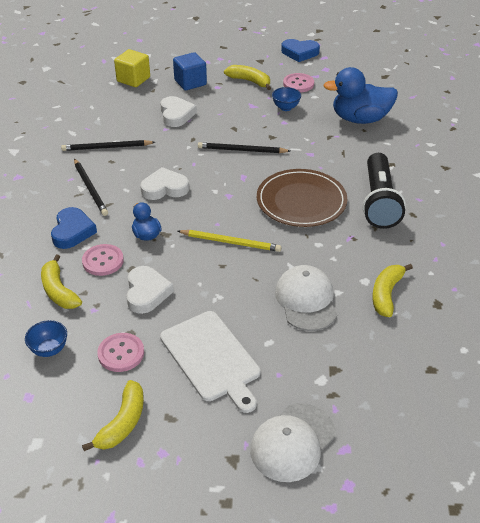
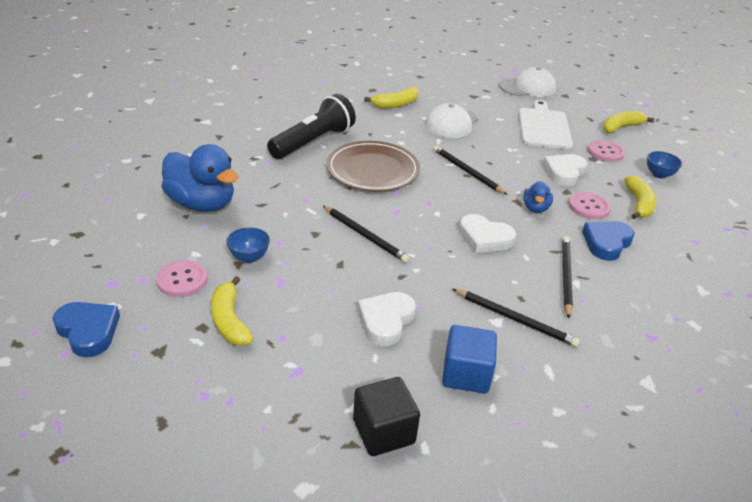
camera: 145 degrees left, 5 degrees down
(133, 79) = (383, 431): yellow cube -> black cube
(190, 82) = (307, 368): blue cube -> blue cube (466, 374)
(231, 242) = (467, 172): yellow pencil -> black pencil

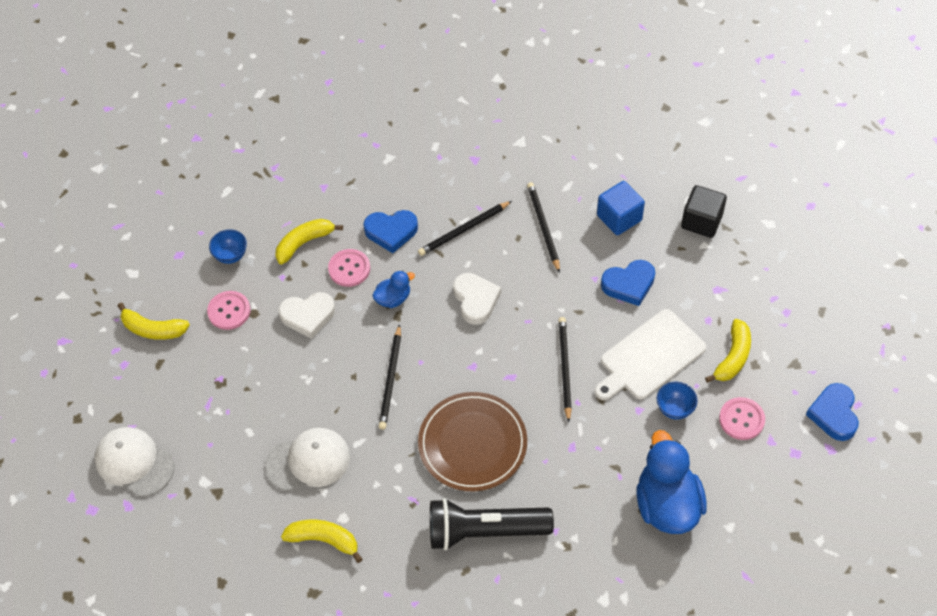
camera: 130 degrees left, 20 degrees up
(386, 321) = (629, 284): white heart -> blue heart
(544, 127) = (226, 385): white cutting board -> white cutting board (649, 357)

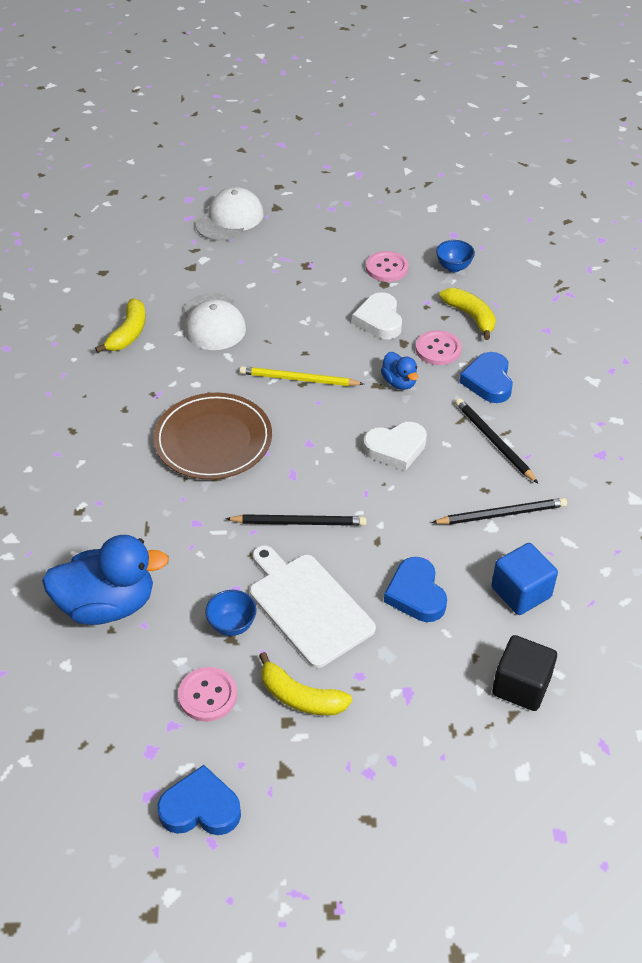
camera: 90 degrees right, 10 degrees down
(153, 329) = (368, 223): yellow banana -> none
(391, 379) = (298, 379): black pencil -> yellow pencil
(485, 531) = (111, 446): black flashlight -> none

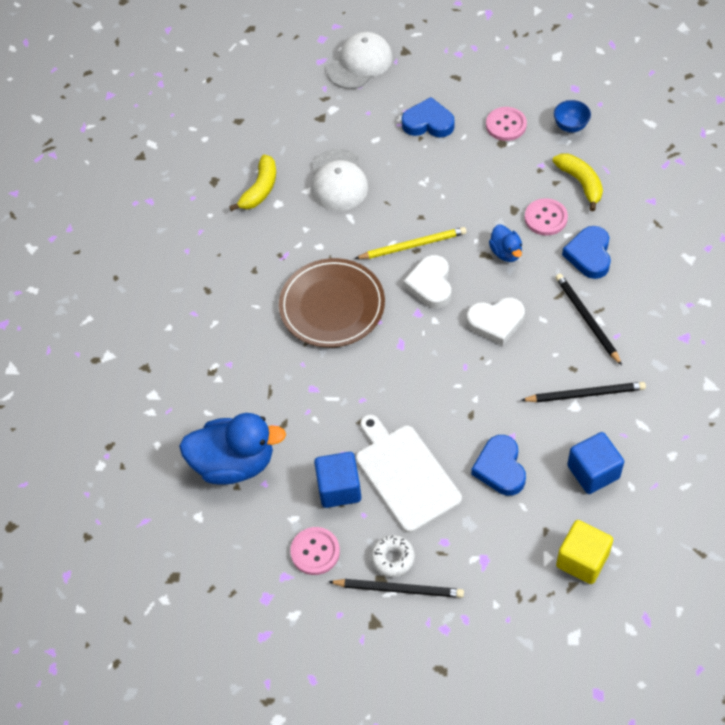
camera: 10 degrees right, 10 degrees up
(200, 808) = (304, 650): blue heart -> blue heart (428, 123)
(232, 625) = (339, 488): blue bowl -> blue cube
(298, 379) = (413, 245): yellow pencil -> yellow pencil turned 150 degrees clockwise
(299, 522) = (403, 393): black pencil -> black pencil (399, 589)
(300, 697) = (392, 558): yellow banana -> white donut
(379, 320) = (493, 184): white heart -> white heart (430, 285)
(521, 686) = (582, 560): black cube -> yellow cube

